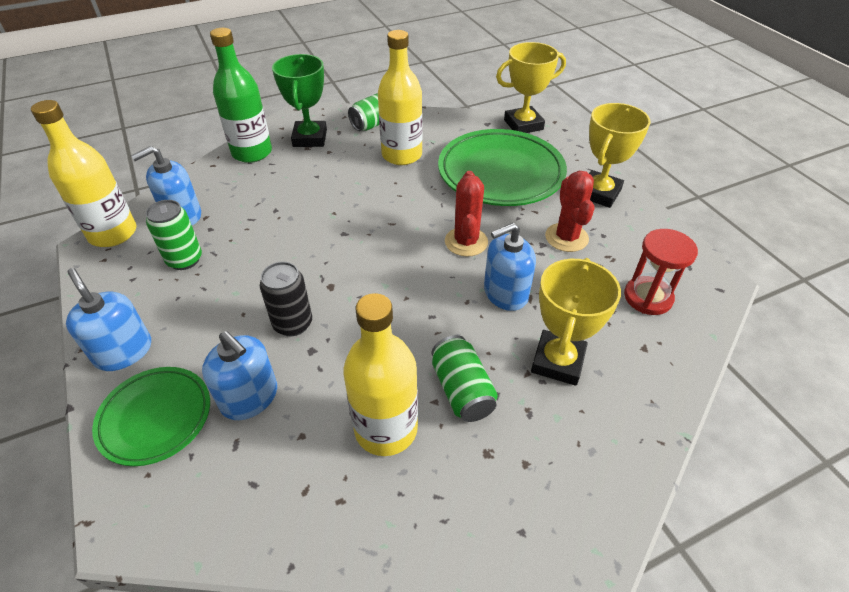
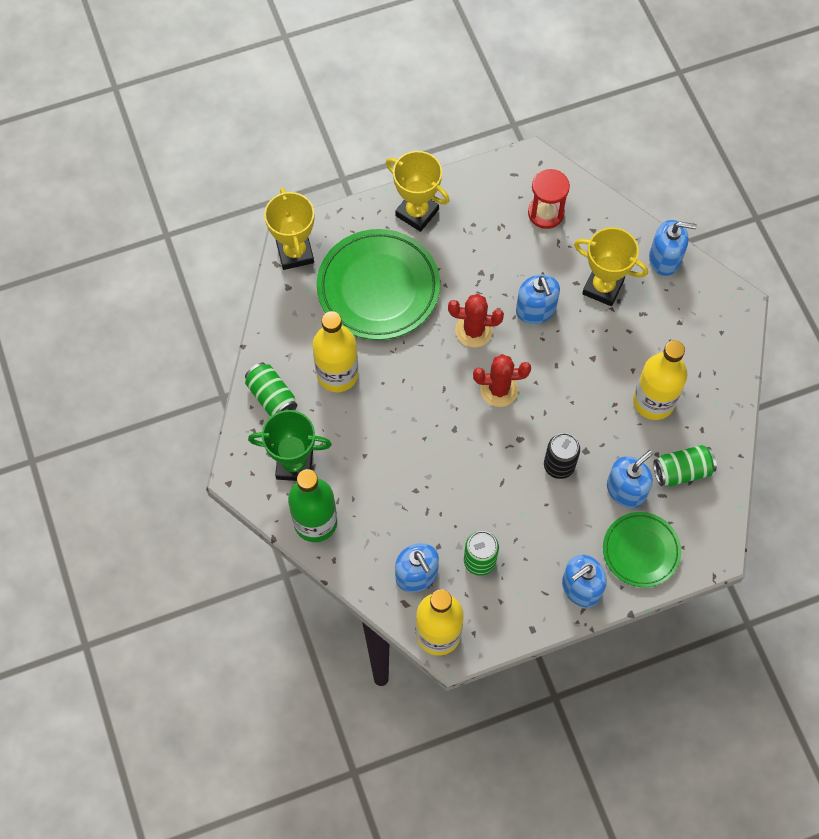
camera: 85 degrees left, 20 degrees up
(462, 390) = (624, 352): green can -> green can (682, 471)
(566, 237) = (474, 252): red cactus -> red cactus (499, 389)
(632, 440) = (665, 259): none -> blue soap dispenser

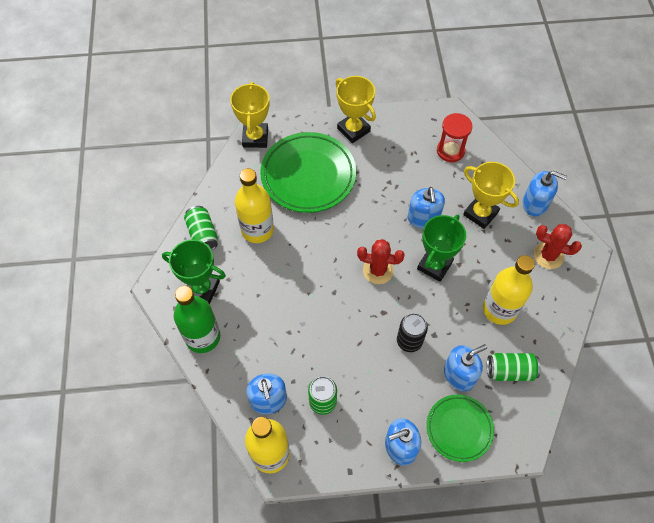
camera: 15 degrees right, 5 degrees down
(474, 330) = (371, 222): red cactus -> red cactus (548, 256)
(564, 366) = (435, 265): none -> green trophy

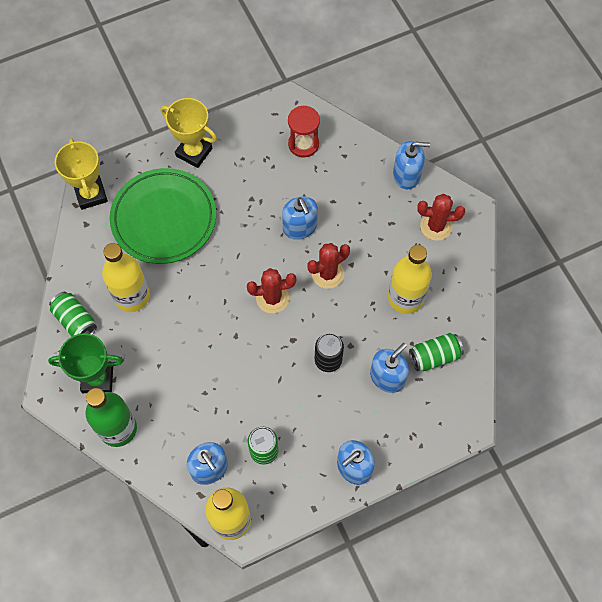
camera: 20 degrees left, 5 degrees up
(435, 265) = (327, 274): green trophy -> red cactus
(459, 428) = (404, 430): green plate -> none
(480, 213) = (356, 203): yellow trophy -> none

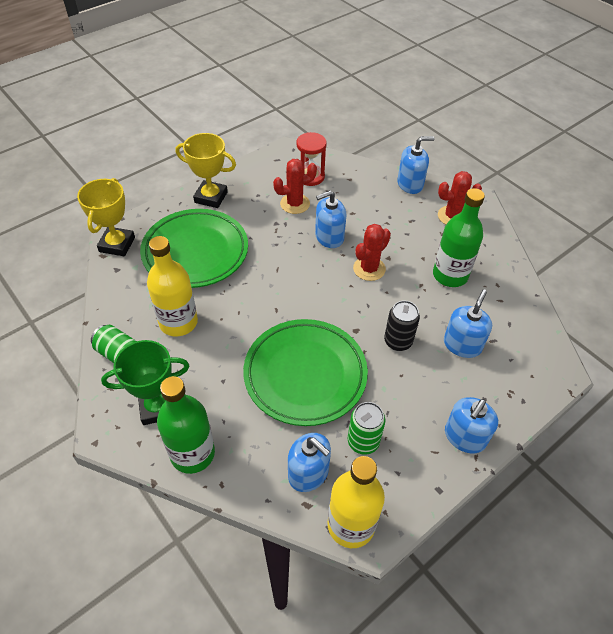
camera: 15 degrees left, 15 degrees down
(91, 194) = (117, 244): yellow trophy -> yellow trophy turned 45 degrees clockwise
(232, 376) = (305, 375): none -> green plate
(272, 298) = (323, 298): red cactus -> red cactus (295, 204)
(300, 227) = (329, 237): blue soap dispenser -> blue soap dispenser turned 105 degrees clockwise
(405, 298) = (450, 275): yellow bottle -> green bottle
(434, 356) = (499, 318): green can -> none

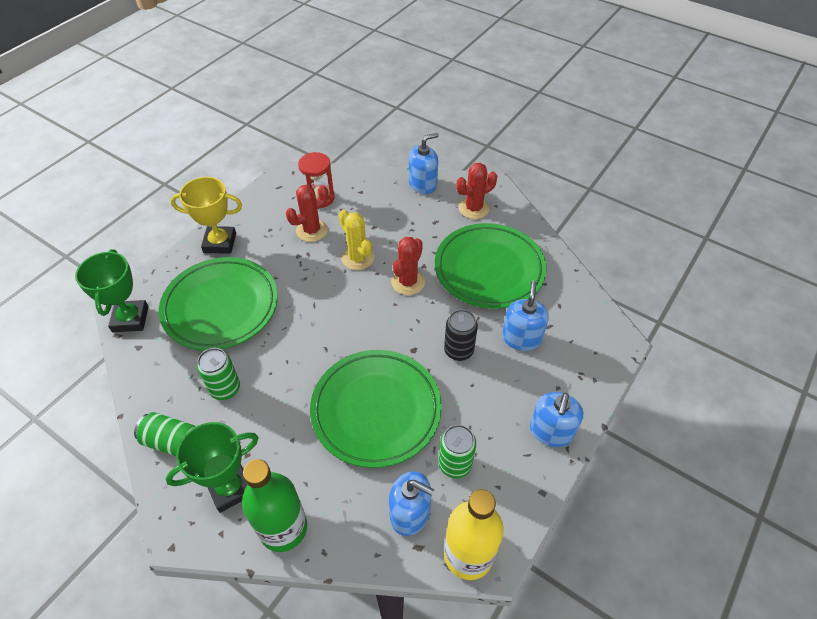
camera: 15 degrees left, 0 degrees up
(117, 244) = (130, 319): yellow trophy -> green trophy
(178, 322) = (225, 389): yellow bottle -> green can
(329, 237) = (357, 258): blue soap dispenser -> yellow cactus
(450, 275) = (489, 269): green bottle -> green plate

